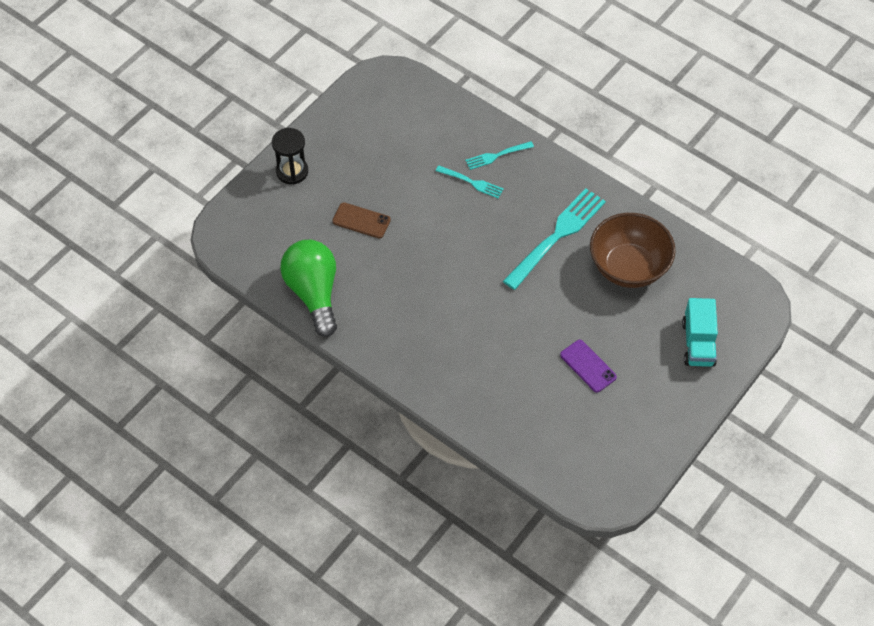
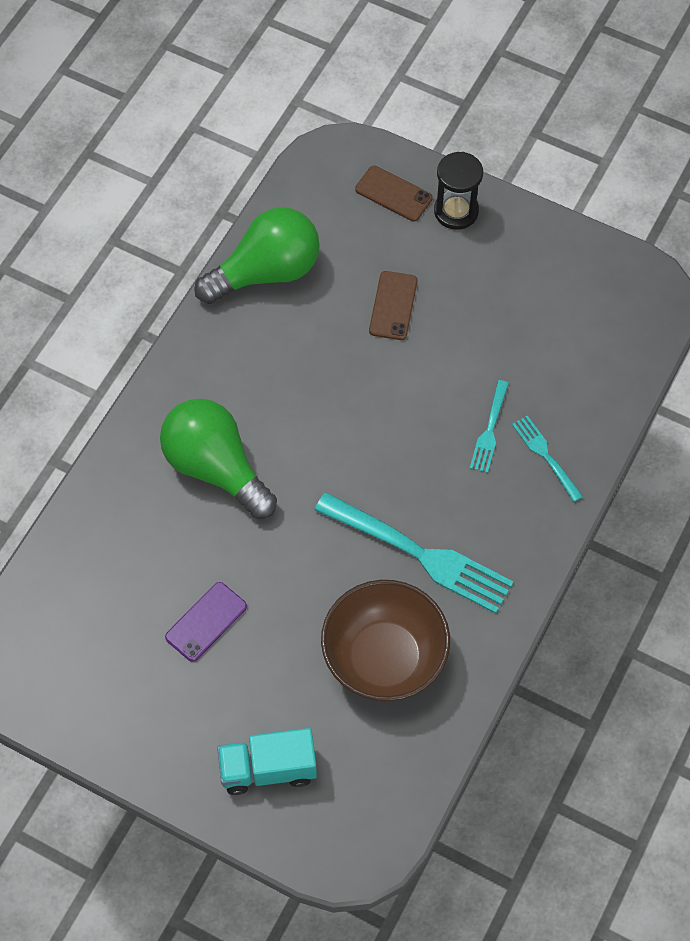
camera: 80 degrees right, 5 degrees up
(267, 205) = (393, 194): none -> brown phone
(470, 345) = (216, 468): none -> green light bulb

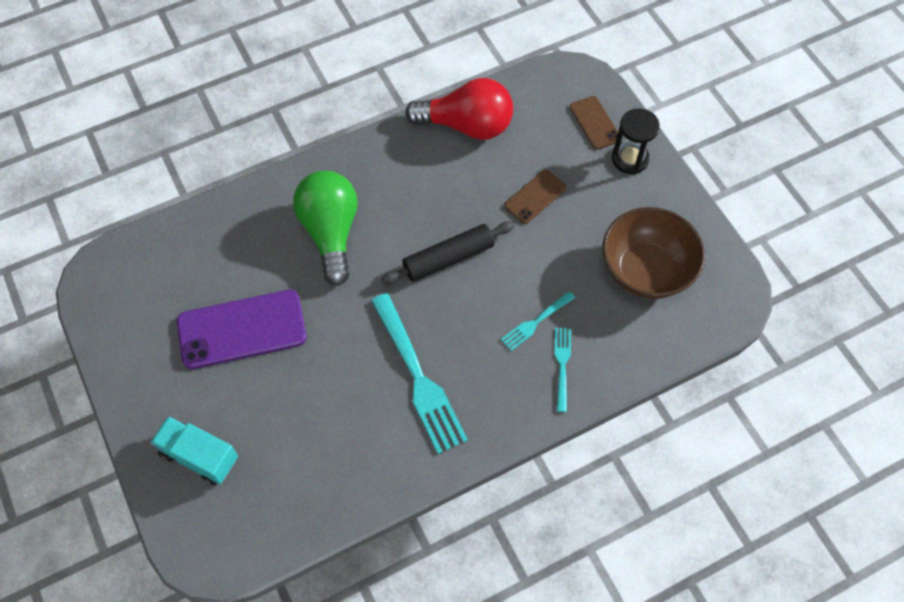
camera: 35 degrees right, 0 degrees up
(206, 622) = (242, 329): purple phone -> purple phone, size x1.84
(266, 272) = (467, 125): green light bulb -> red light bulb
(356, 420) = (448, 258): none -> black rolling pin
(384, 658) = (336, 433): brown bowl -> brown bowl (645, 271)

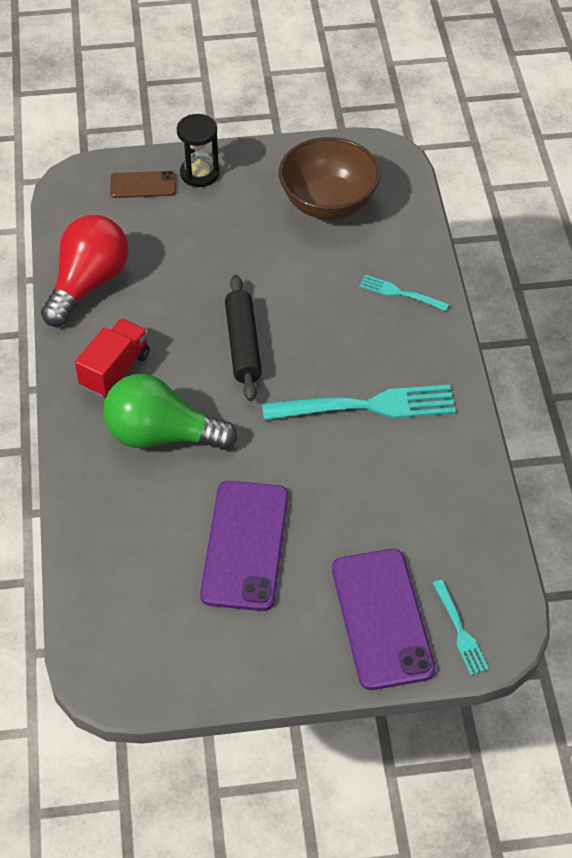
camera: 70 degrees left, 10 degrees down
(199, 456) = (382, 618): turquoise truck -> purple phone
(384, 177) = (115, 370): none -> red truck
(535, 197) = (205, 256): brown phone -> none
(536, 322) = (346, 298): turquoise fork -> turquoise fork (460, 631)

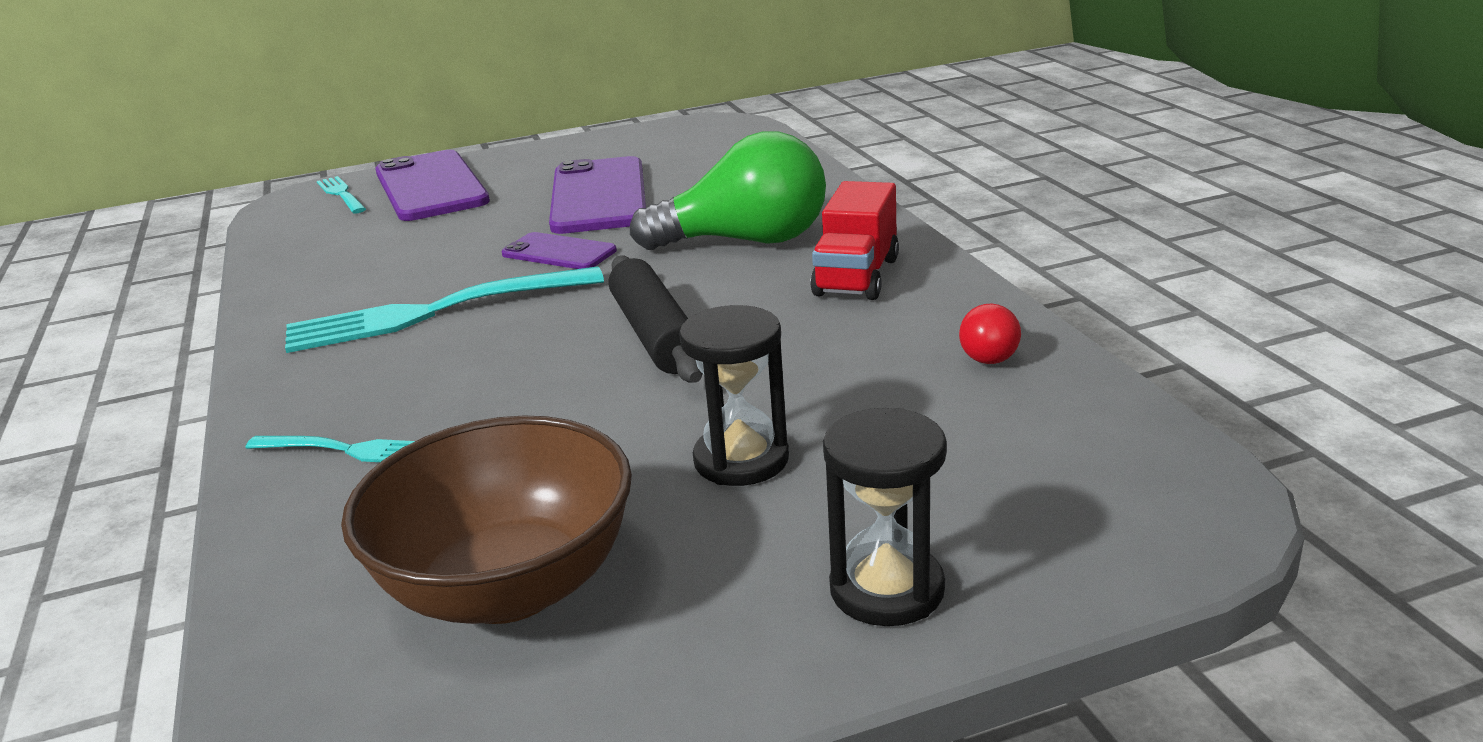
camera: 170 degrees right, 25 degrees down
(88, 283) = (990, 353): red light bulb -> red light bulb, size x0.43
(143, 185) = (1018, 532): brown phone -> none
(228, 244) = (741, 460): none -> black hourglass
(285, 459) = (559, 252): none -> purple phone

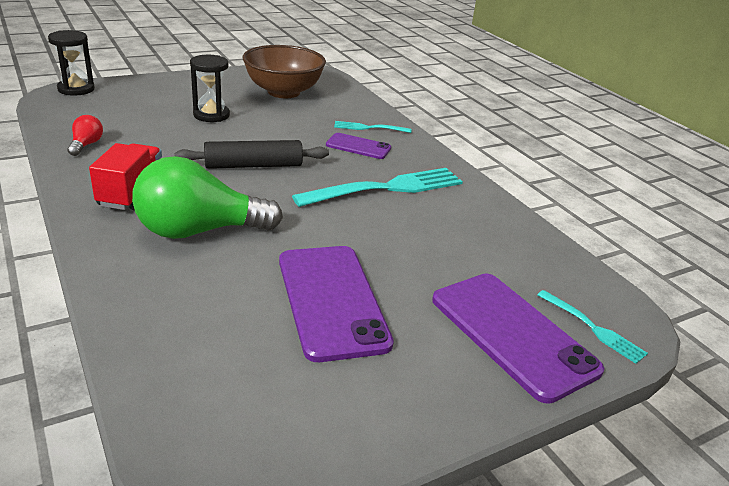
camera: 165 degrees right, 5 degrees up
(559, 252) = (335, 230): purple phone -> purple phone (358, 146)
(655, 335) = (253, 165): black rolling pin -> black rolling pin turned 75 degrees counterclockwise
(887, 589) = (170, 85): black hourglass -> black hourglass (76, 89)

